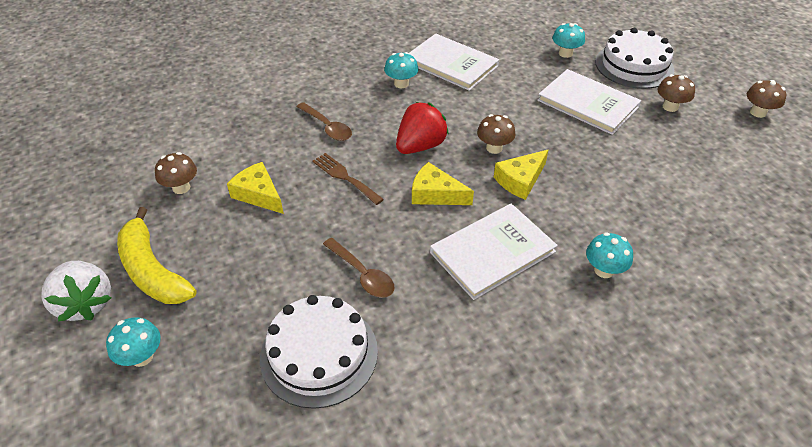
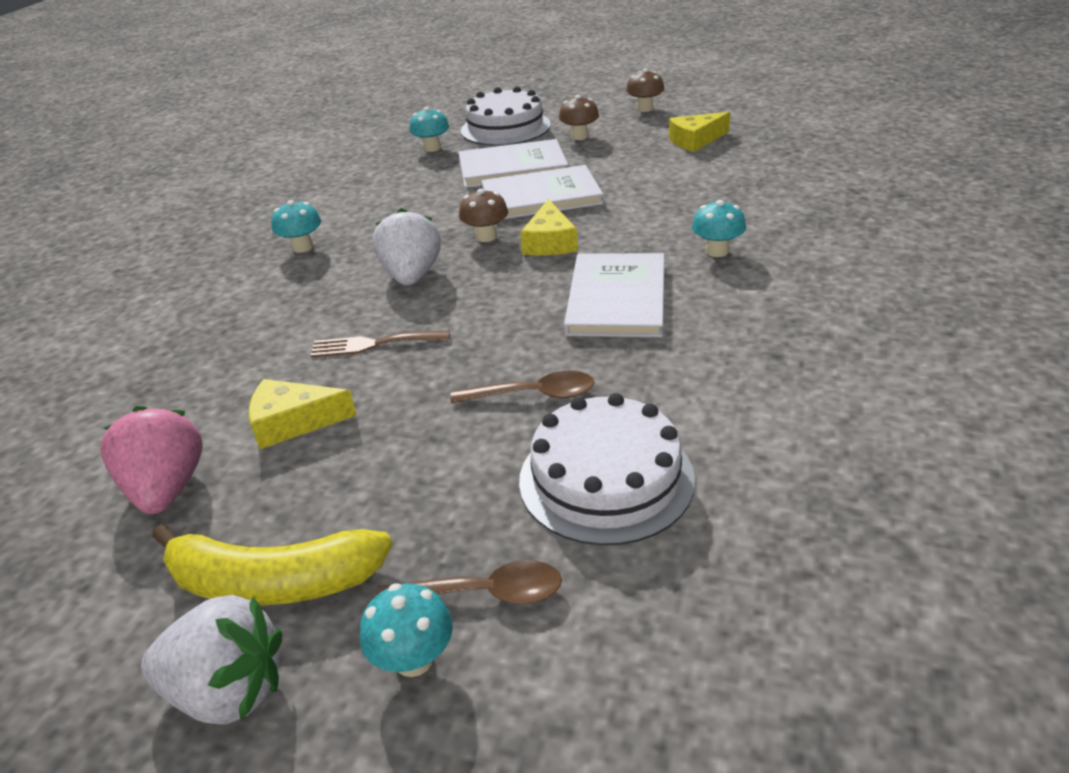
camera: 45 degrees left, 10 degrees down
(181, 187) = (167, 488): brown mushroom -> pink strawberry
(327, 127) = (276, 323): brown spoon -> brown spoon (483, 593)
(420, 146) = (412, 276): red strawberry -> white strawberry
(435, 194) = (492, 297): yellow cheese -> yellow cheese (695, 140)
(451, 64) = (332, 207): white book -> white book (541, 197)

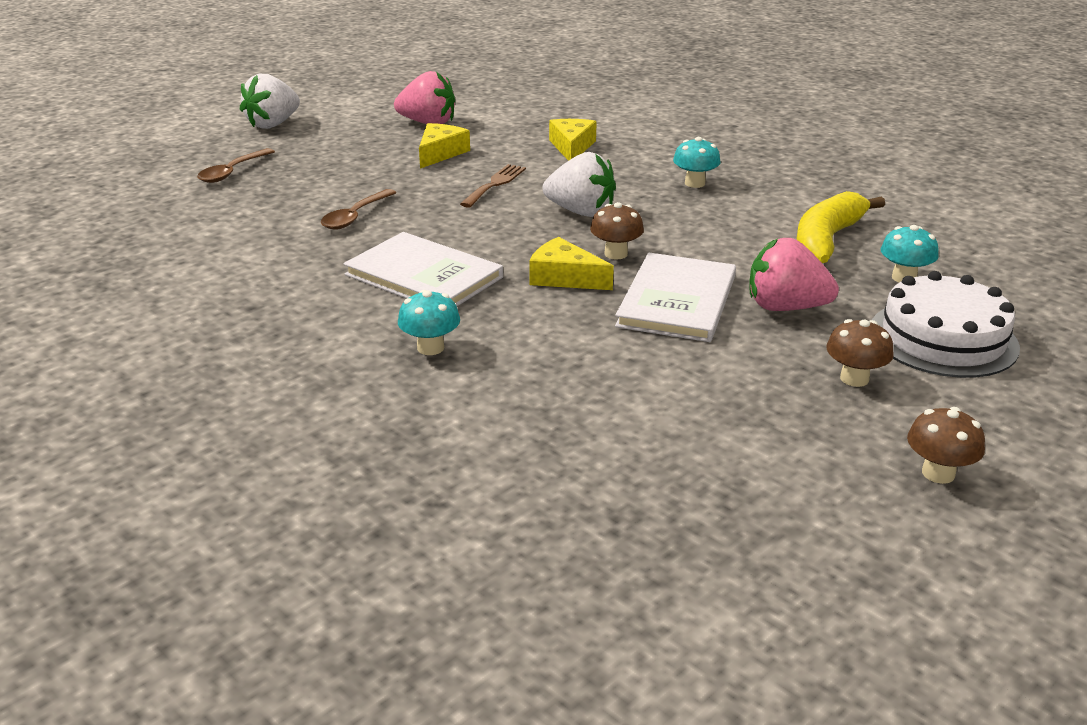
camera: 115 degrees right, 5 degrees down
(274, 582) = (319, 137): yellow banana -> yellow banana (826, 240)
(414, 659) = (225, 154): turquoise mushroom -> none
(512, 167) = (785, 307): white book -> pink strawberry
(606, 479) = (248, 215): white cake -> none
(695, 140) = (745, 460): yellow cheese -> yellow cheese (572, 147)

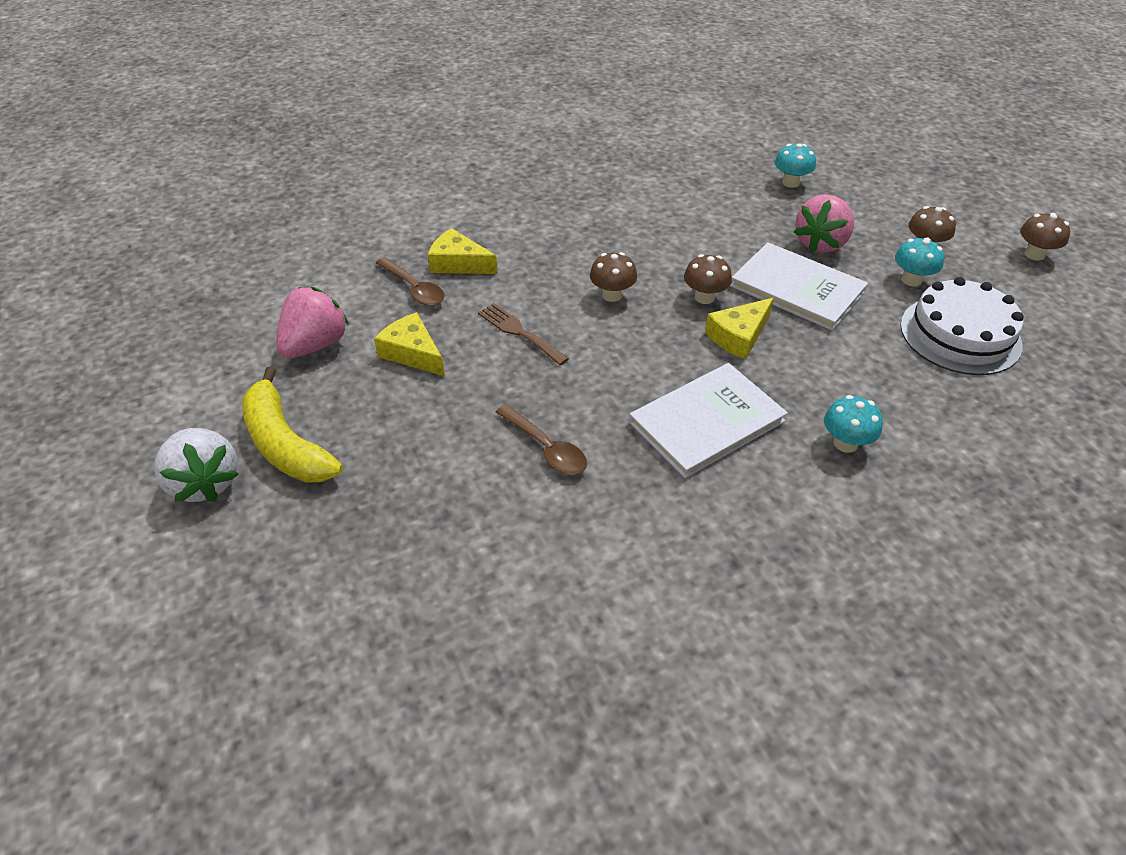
camera: 70 degrees left, 15 degrees up
(232, 172) = (348, 543): brown spoon -> brown spoon (414, 289)
(581, 212) = (612, 295): white strawberry -> brown mushroom
(694, 183) = (585, 219): turquoise mushroom -> turquoise mushroom (911, 280)
(826, 240) = (721, 193): yellow banana -> yellow banana (286, 444)
(943, 338) = (877, 197): white cake -> white cake (960, 335)

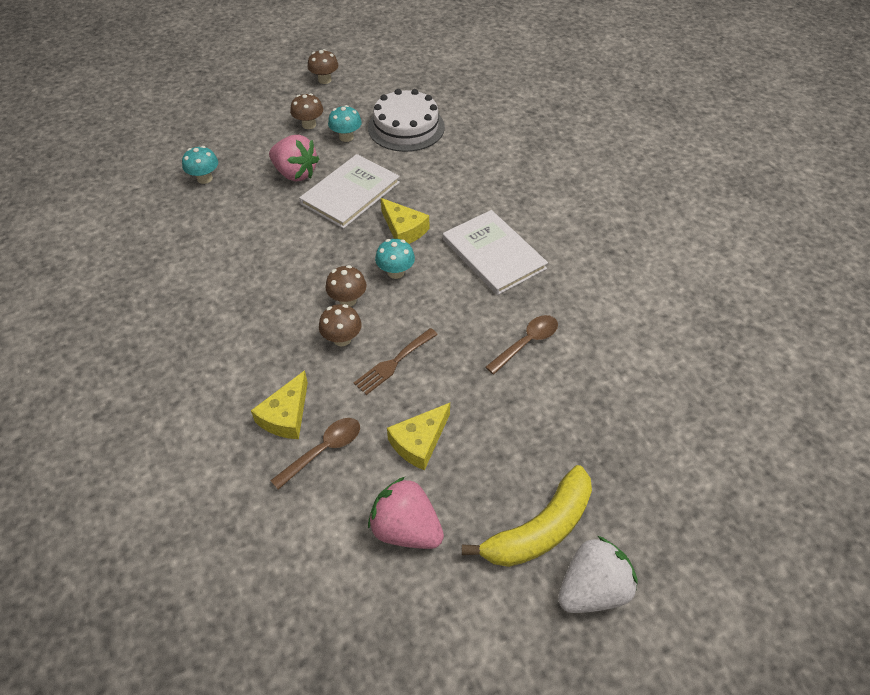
camera: 90 degrees left, 5 degrees up
(704, 297) = (356, 244): brown mushroom -> brown mushroom (342, 339)
(845, 443) = (508, 192): turquoise mushroom -> turquoise mushroom (395, 272)

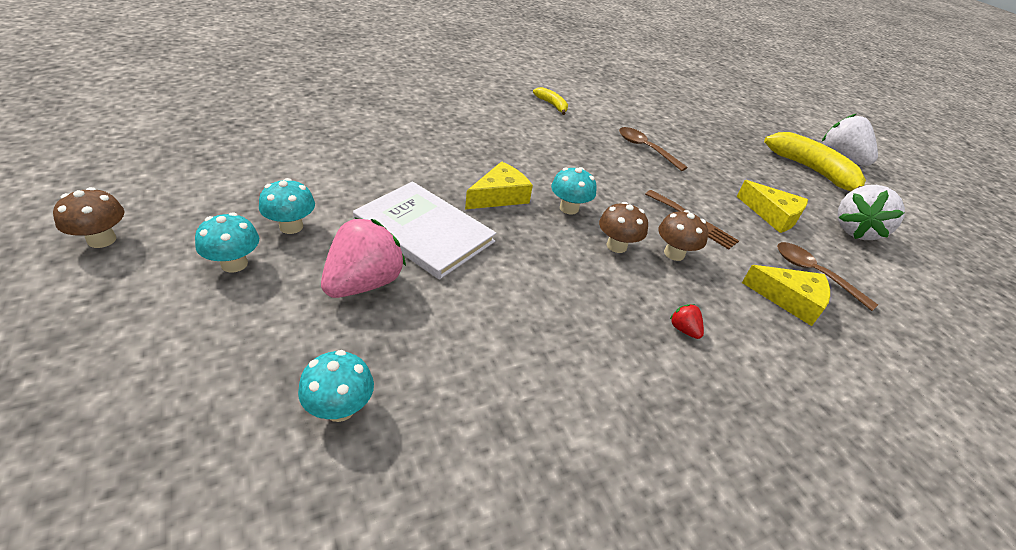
camera: 95 degrees left, 10 degrees down
(253, 330) = (683, 329): none -> red strawberry
(309, 124) = (234, 264): brown mushroom -> turquoise mushroom
(406, 127) = (294, 174): white cake -> none
(406, 529) = (855, 230): pink strawberry -> white strawberry
(493, 254) = (538, 148): white book -> none
(595, 267) = (552, 105): none -> yellow banana

